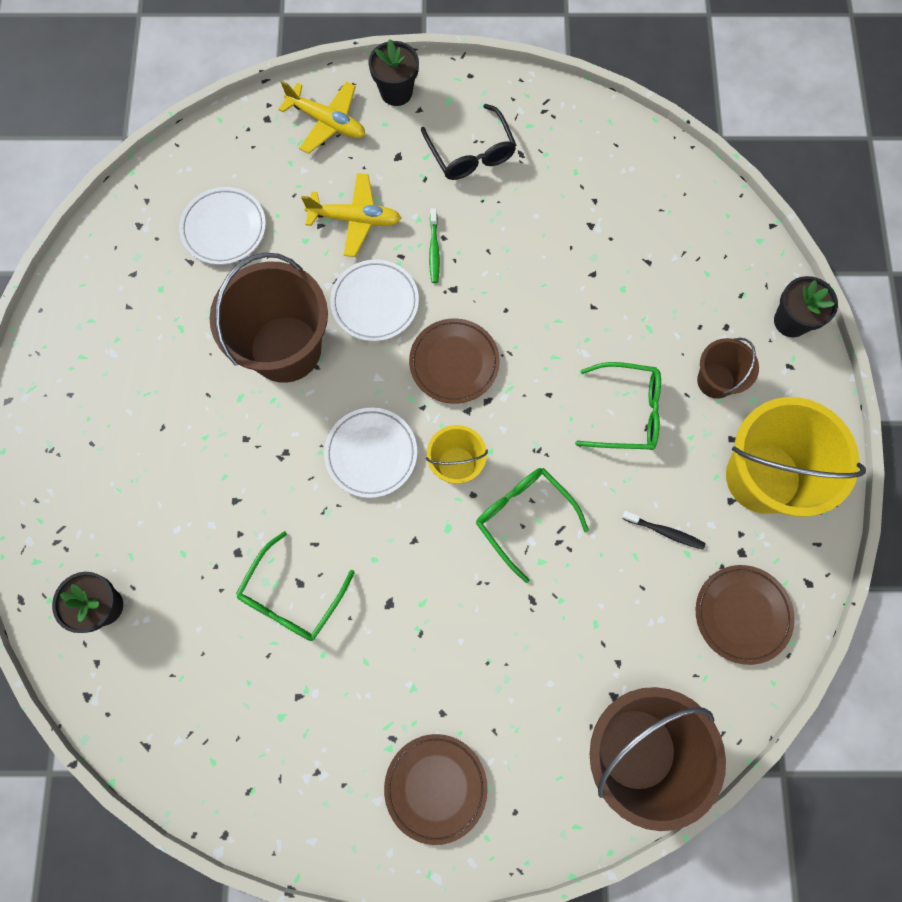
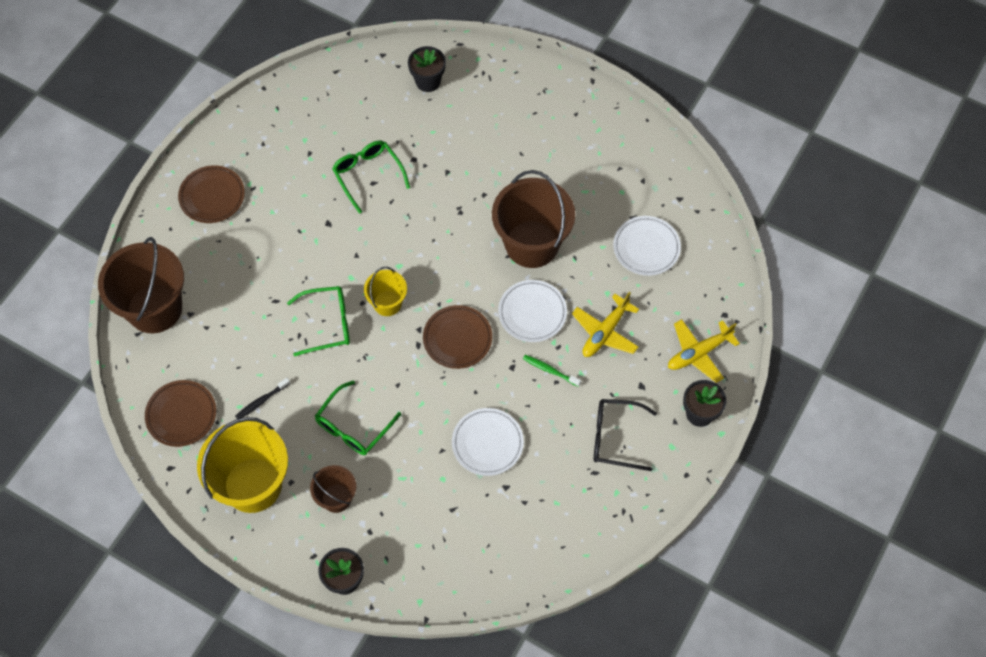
camera: 120 degrees right, 10 degrees down
(371, 454) = (427, 259): white plate -> white plate (487, 443)

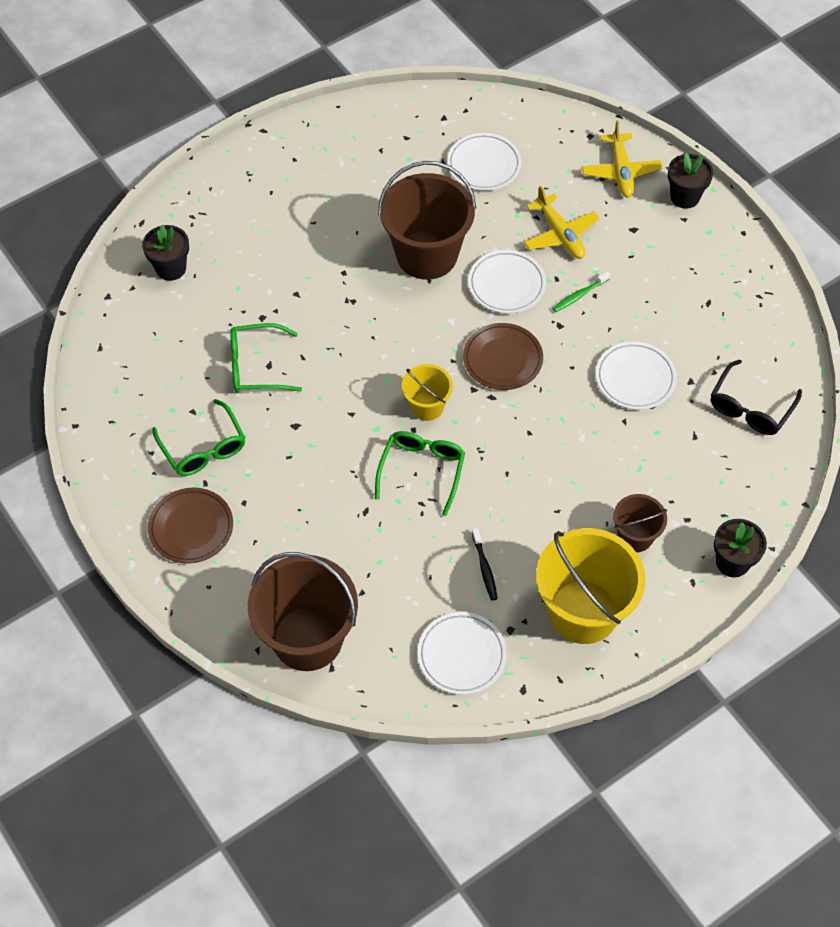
camera: 65 degrees left, 5 degrees down
(181, 415) = (461, 655): brown plate -> white plate
(353, 426) = (558, 491): green glasses -> green glasses (203, 448)
(615, 437) = (679, 271): black glasses -> black glasses (750, 407)

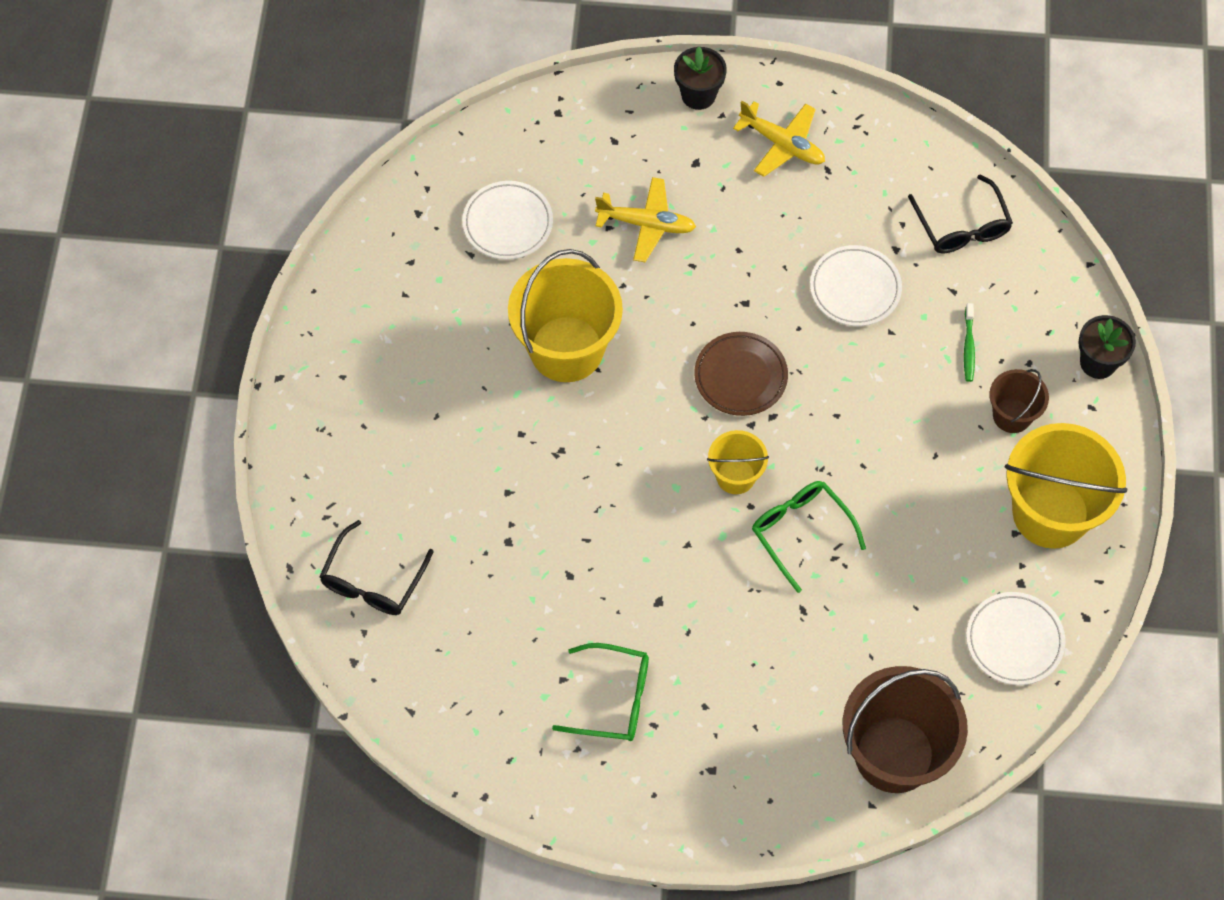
camera: 50 degrees left, 5 degrees up
(171, 268) = (373, 580): black flower pot -> black glasses
(191, 528) = (693, 772): brown plate -> none
(256, 366) = (561, 587): green glasses -> none
(427, 255) = (566, 349): brown bucket -> yellow bucket
(484, 568) = (943, 557): black toothbrush -> none
(506, 285) = (662, 310): white plate -> none
(579, 295) = (727, 261): green toothbrush -> green toothbrush (968, 346)
(620, 172) = (622, 121): yellow plane -> yellow plane (782, 144)

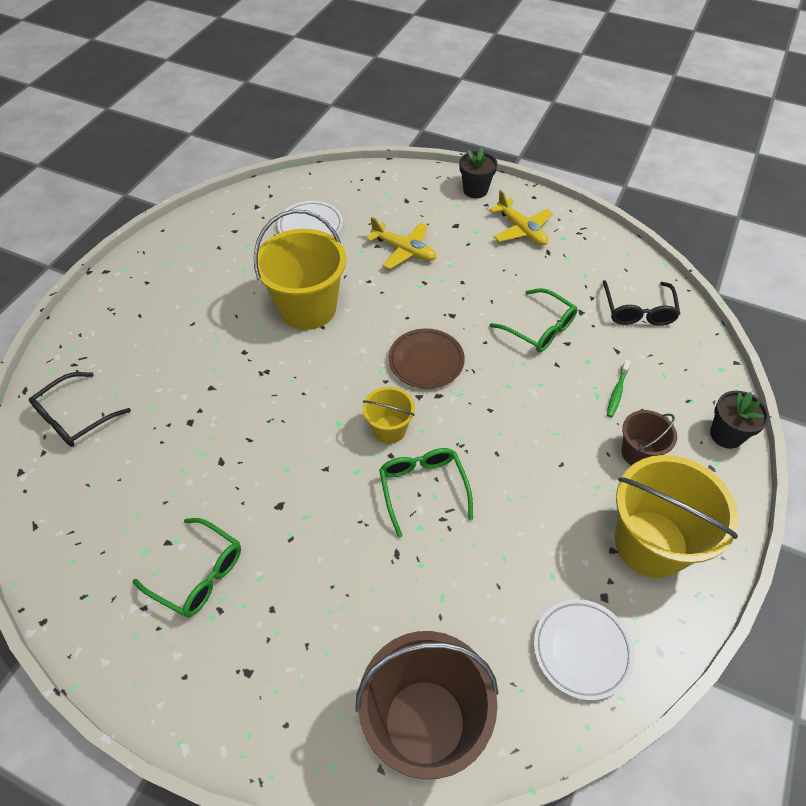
camera: 20 degrees right, 10 degrees down
(855, 289) = (539, 328): white plate -> green glasses

